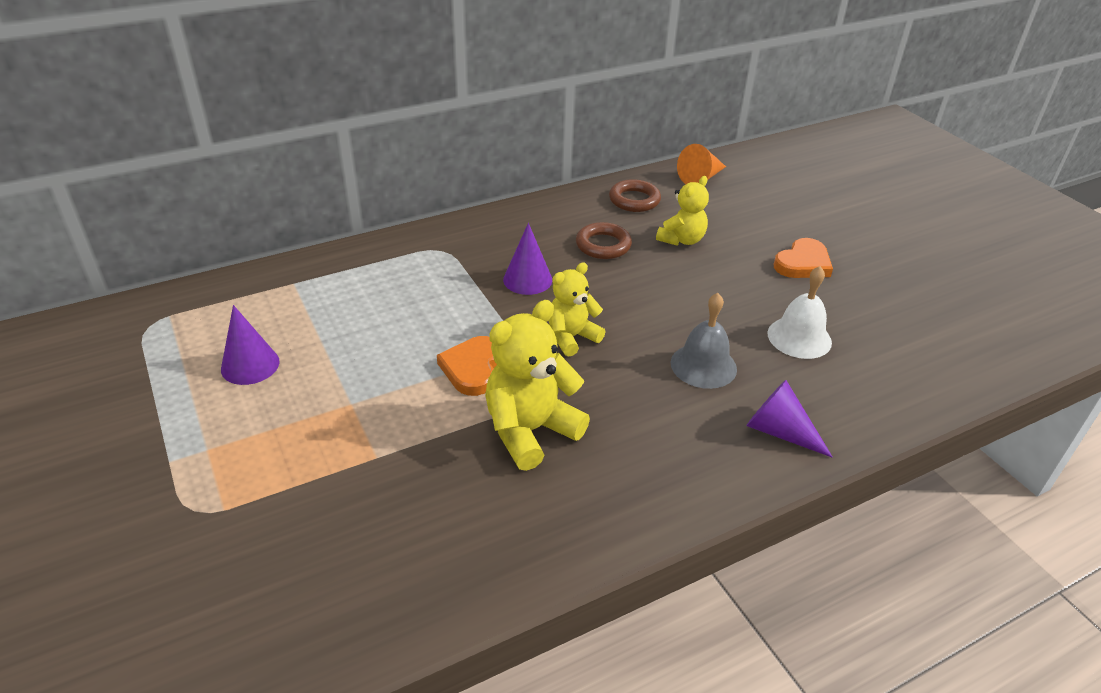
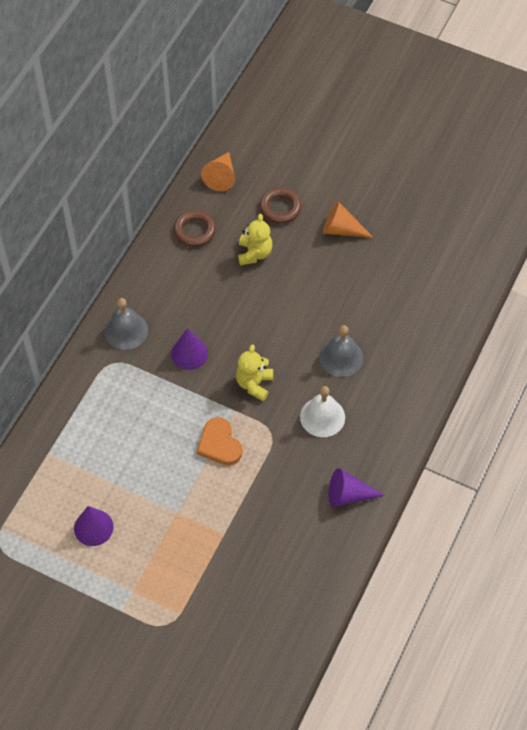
camera: 35 degrees left, 20 degrees up
(484, 235) = (126, 330): none -> grey bell
(530, 431) = (286, 464): yellow teddy bear -> none
(603, 245) = (210, 291): brown ring -> brown ring (280, 208)
(779, 431) = (408, 379): purple cone -> purple cone (348, 495)
(799, 337) = (377, 300): white bell -> white bell (322, 417)
(803, 263) = (341, 229): orange heart -> orange cone

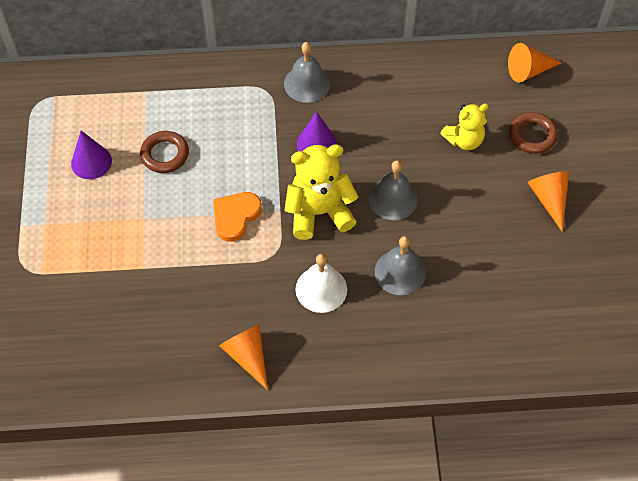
camera: 60 degrees right, 0 degrees up
(195, 231) = (452, 81): brown ring -> brown ring (165, 154)
(254, 384) = (319, 212): yellow teddy bear -> yellow teddy bear, size x1.57
(275, 328) = (393, 199): none -> grey bell
(348, 495) = (247, 356): purple cone -> orange cone

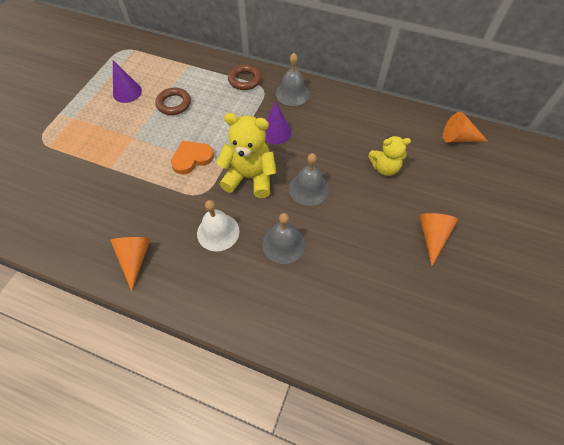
camera: 25 degrees right, 0 degrees up
(532, 135) = (440, 183): brown ring -> brown ring (245, 80)

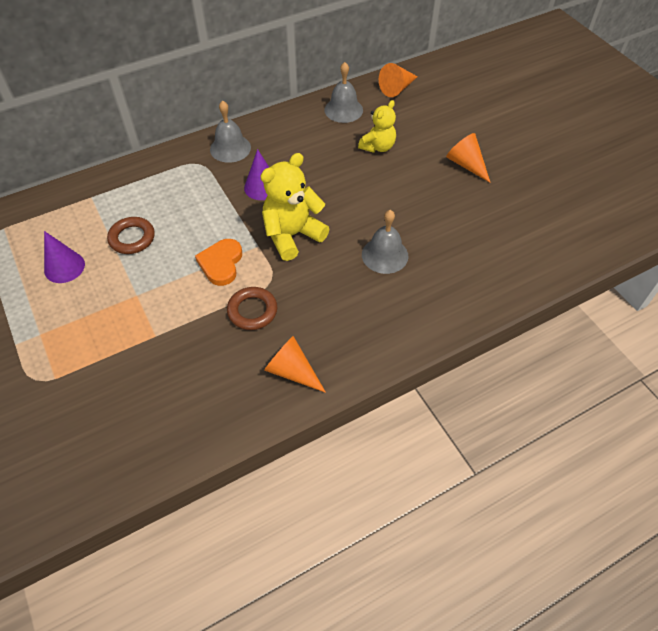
camera: 50 degrees left, 5 degrees down
(218, 232) = (327, 292): white bell -> none
(245, 80) = (170, 169): brown ring -> brown ring (252, 311)
(308, 188) = (347, 204): grey bell -> grey bell (343, 110)

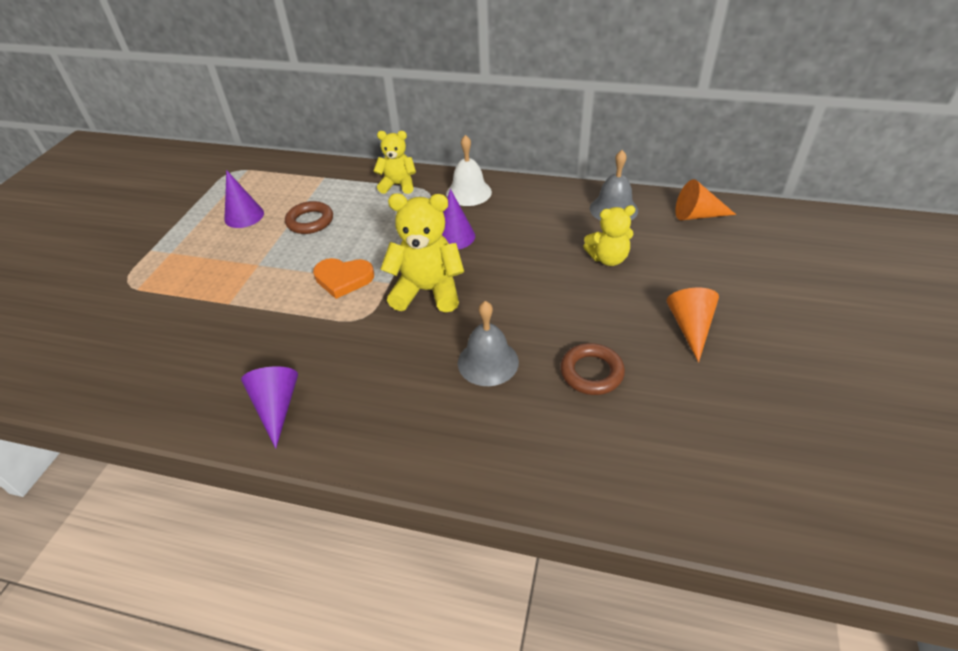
camera: 45 degrees right, 10 degrees down
(166, 170) = (398, 185): none -> yellow teddy bear
(221, 263) = (343, 279): orange heart -> orange heart turned 135 degrees counterclockwise
(230, 148) = (469, 192): grey bell -> white bell
(252, 311) = (315, 333): brown ring -> brown ring (591, 372)
(292, 371) = (276, 407): orange cone -> purple cone

